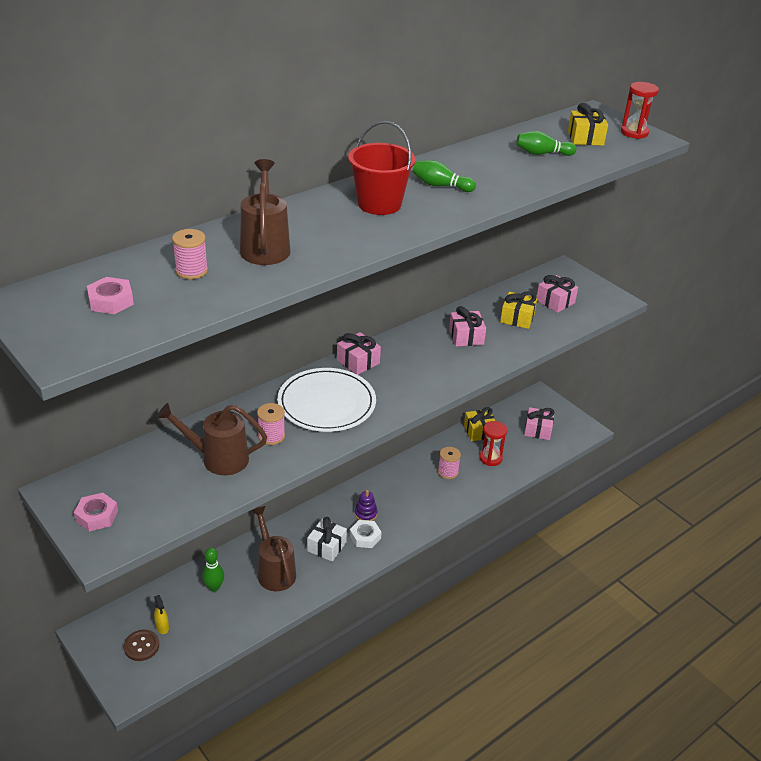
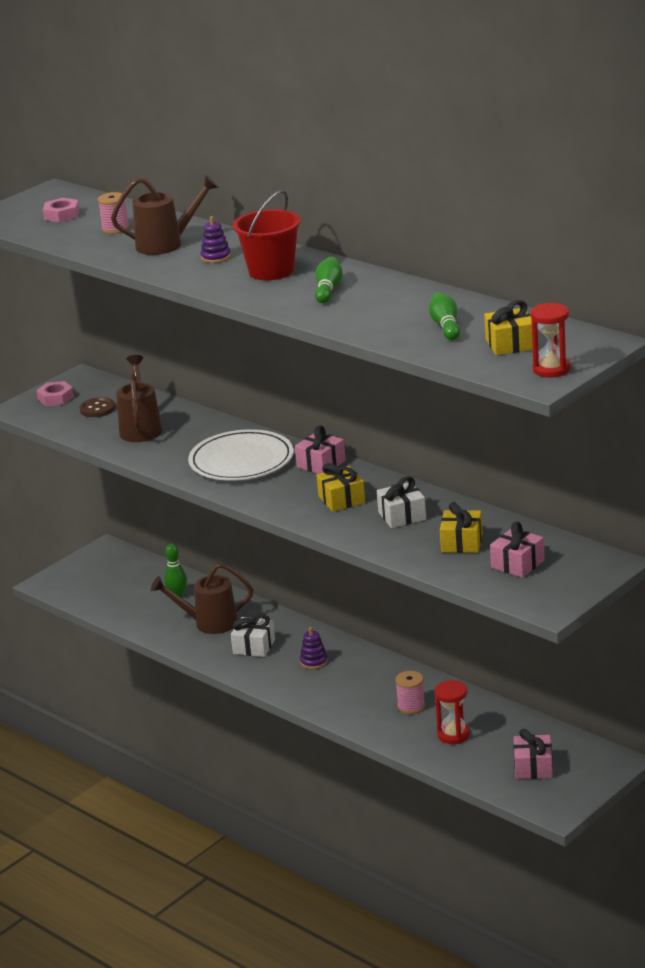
camera: 85 degrees right, 10 degrees down
(141, 646) = (97, 577): brown button -> brown button (97, 409)
(162, 627) = (121, 581): yellow spray bottle -> none
(271, 436) = (180, 444): pink spool -> none
(274, 571) = (209, 623): brown watering can -> brown watering can turned 150 degrees counterclockwise
(323, 225) = (216, 257): none -> purple stacking toy
(365, 537) = (277, 667): white nut -> none
(466, 337) = (402, 516): pink gift -> white gift
(479, 431) = (504, 720): yellow gift -> yellow gift (341, 499)

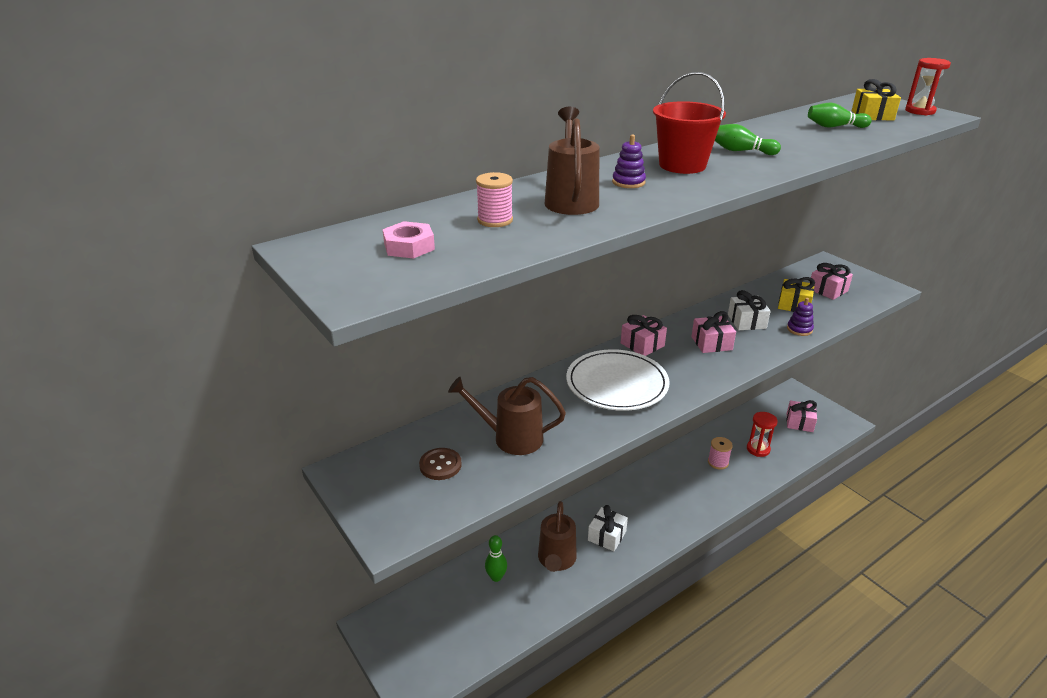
camera: 80 degrees left, 5 degrees up
(55, 398) = (385, 497): pink nut -> none
(314, 661) = (642, 503): purple stacking toy -> purple stacking toy (799, 329)
(341, 499) = (711, 343): yellow gift -> pink gift

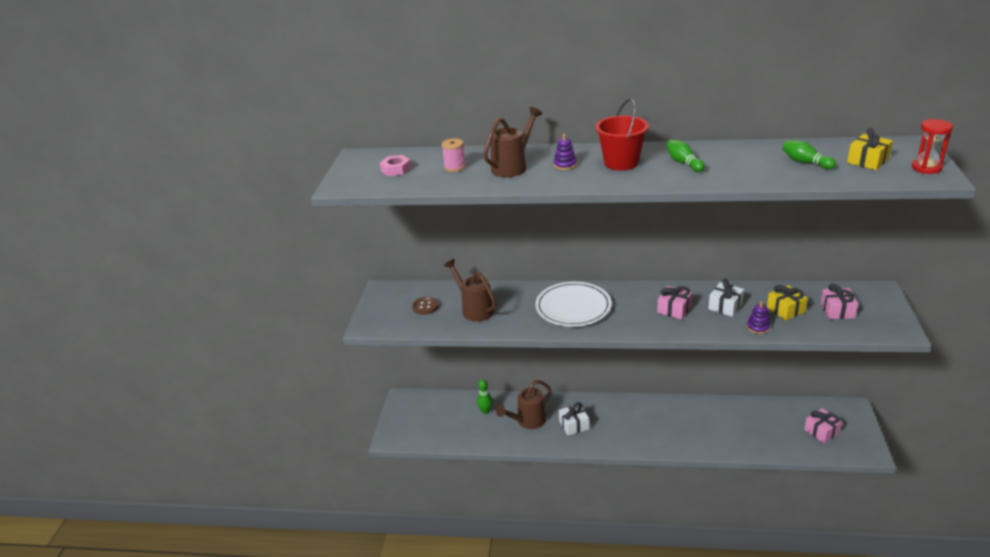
camera: 45 degrees right, 0 degrees up
(642, 344) = (625, 291): pink gift -> none
(718, 462) = (710, 423): pink spool -> none
(758, 449) = (756, 431): red hourglass -> none

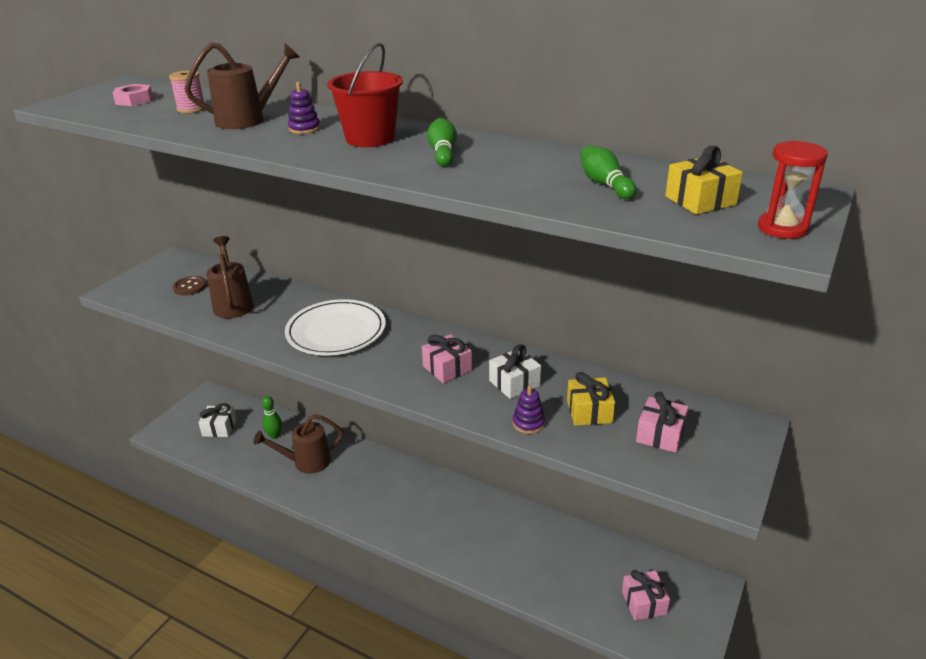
camera: 20 degrees right, 0 degrees up
(574, 425) = (350, 484): white gift -> white gift (219, 428)

